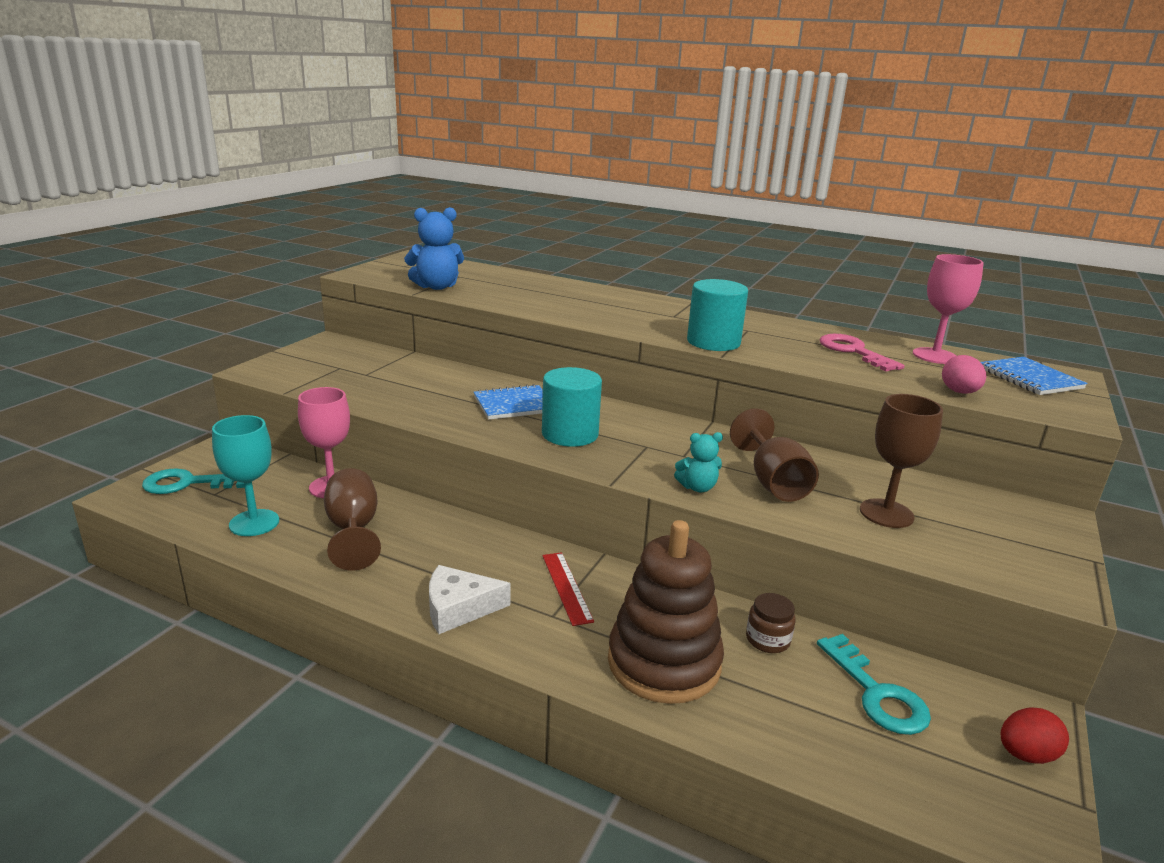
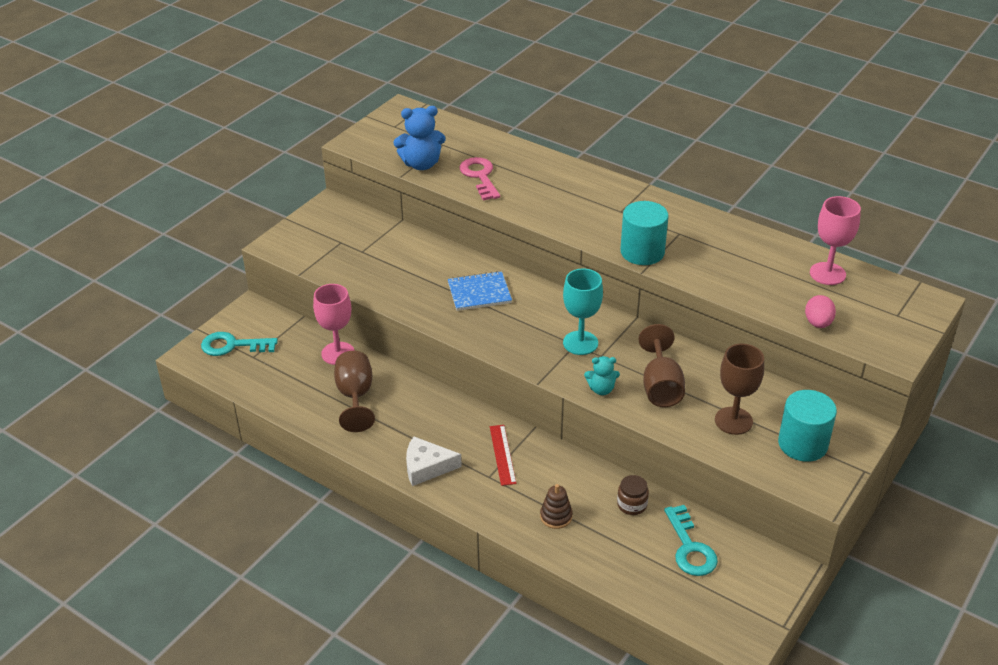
camera: 10 degrees right, 15 degrees up
(254, 523) = (285, 386): turquoise goblet -> turquoise goblet (580, 343)
(570, 434) = (518, 329): turquoise cylinder -> turquoise cylinder (802, 444)
(664, 662) = (556, 516): brown stacking toy -> brown stacking toy, size x0.43
(853, 351) = (758, 267): pink key -> pink key (480, 176)
(1025, 754) = (766, 594): red egg -> none
(1030, 378) = (892, 306): blue notebook -> none

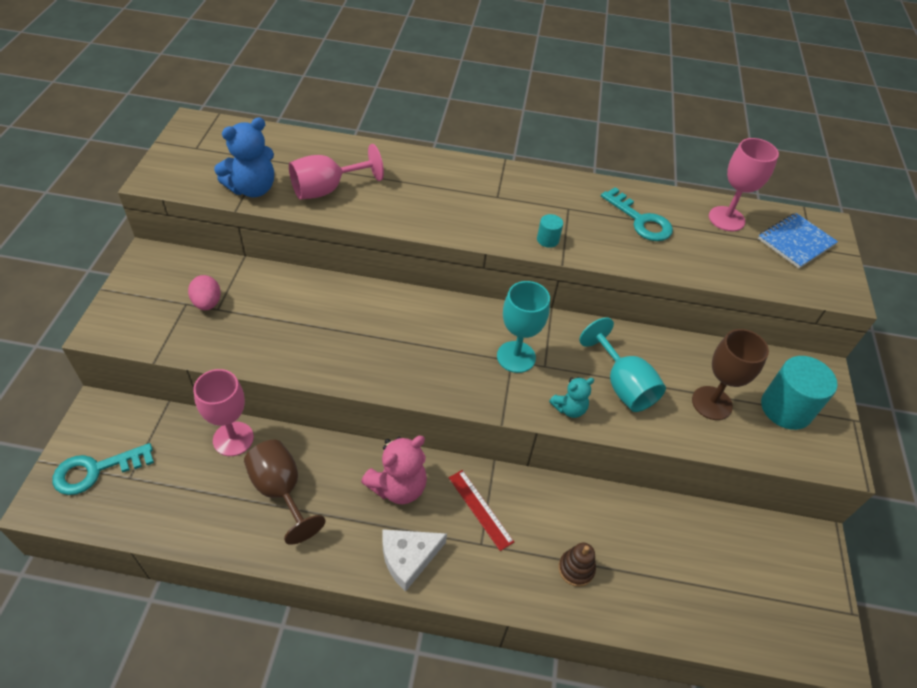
camera: 30 degrees left, 10 degrees up
(445, 420) = (398, 486): none -> pink teddy bear
(479, 293) = (378, 326): blue notebook -> blue notebook (796, 242)
(480, 176) = (327, 189): pink key -> pink goblet
(632, 505) = (638, 522): brown jar -> none
(642, 252) = (547, 240): turquoise cylinder -> turquoise cylinder, size x0.47
(660, 386) = (622, 385): brown goblet -> turquoise goblet
(690, 547) = (719, 553): turquoise key -> turquoise key (640, 220)
(818, 323) = (757, 277): pink egg -> pink egg (207, 303)

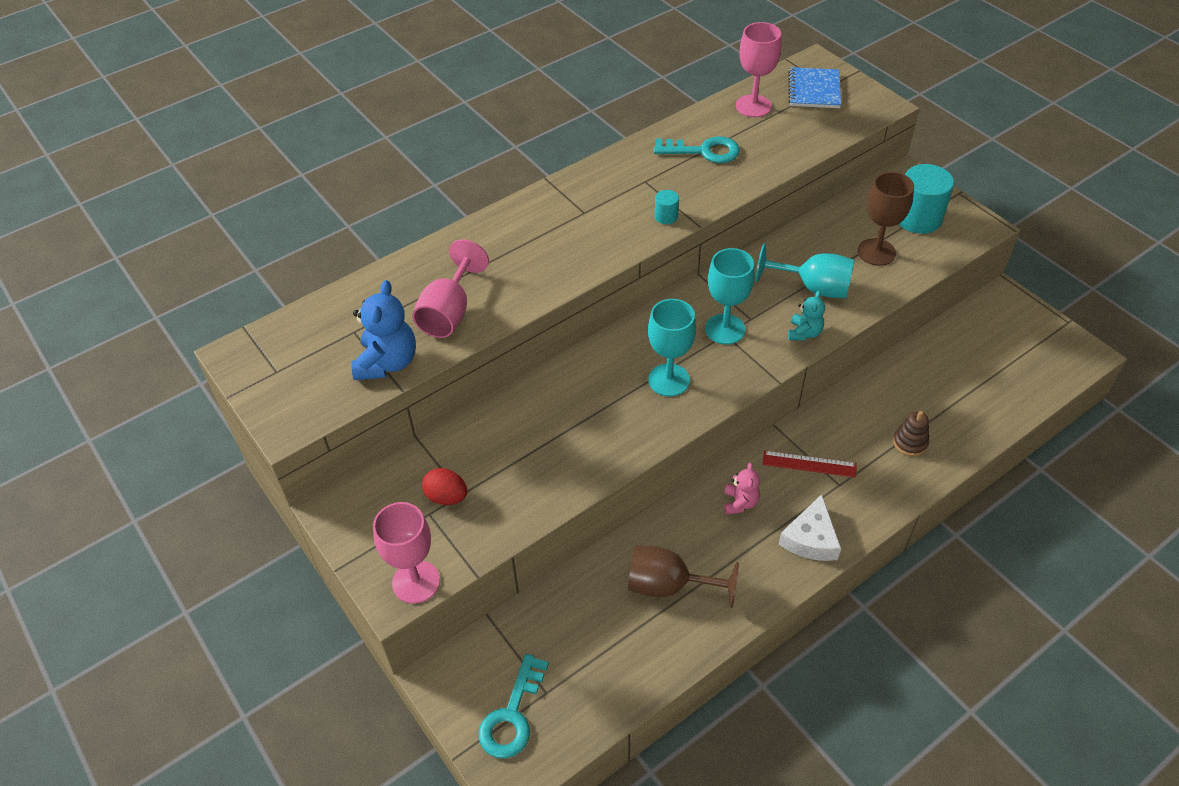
camera: 40 degrees left, 0 degrees up
(207, 303) = (446, 497): pink egg -> red egg
(233, 439) = (580, 588): pink goblet -> pink goblet (416, 582)
(398, 486) = (740, 502): pink teddy bear -> pink teddy bear, size x0.58
(430, 355) = (669, 380): none -> turquoise goblet

